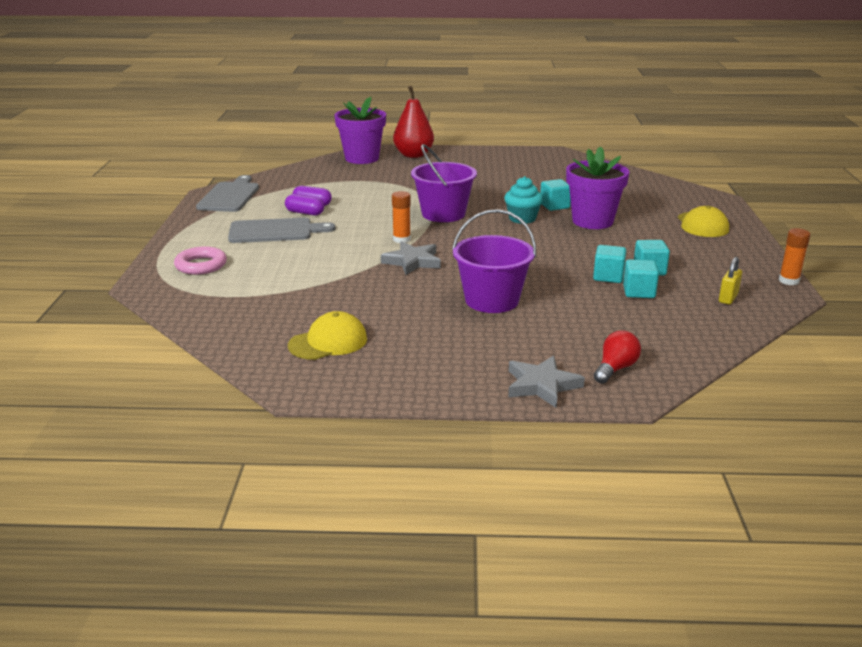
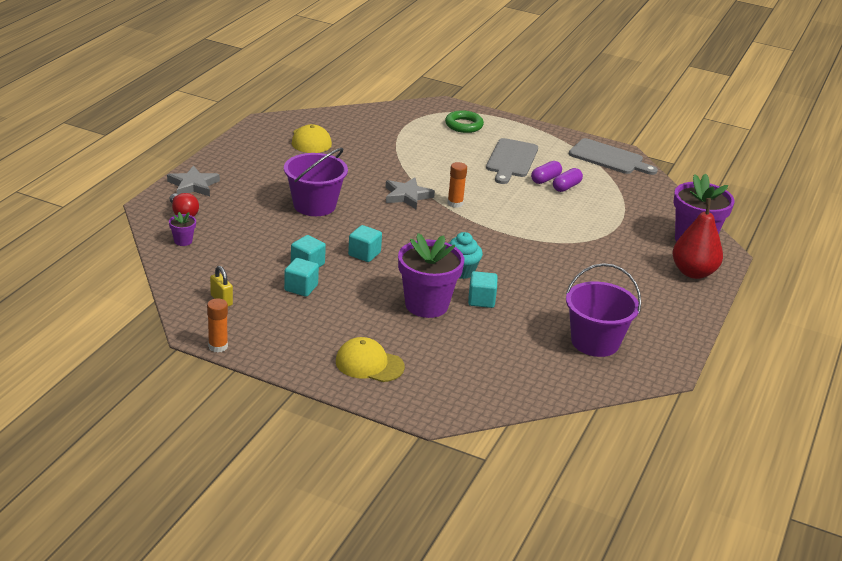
camera: 110 degrees right, 5 degrees up
(201, 265) = (464, 125): pink ring -> green ring
(443, 214) = (500, 237): purple bucket -> purple bucket (595, 342)
(638, 292) = (270, 266): turquoise cube -> turquoise cube (364, 254)
(668, 349) = (183, 241): none -> purple flower pot

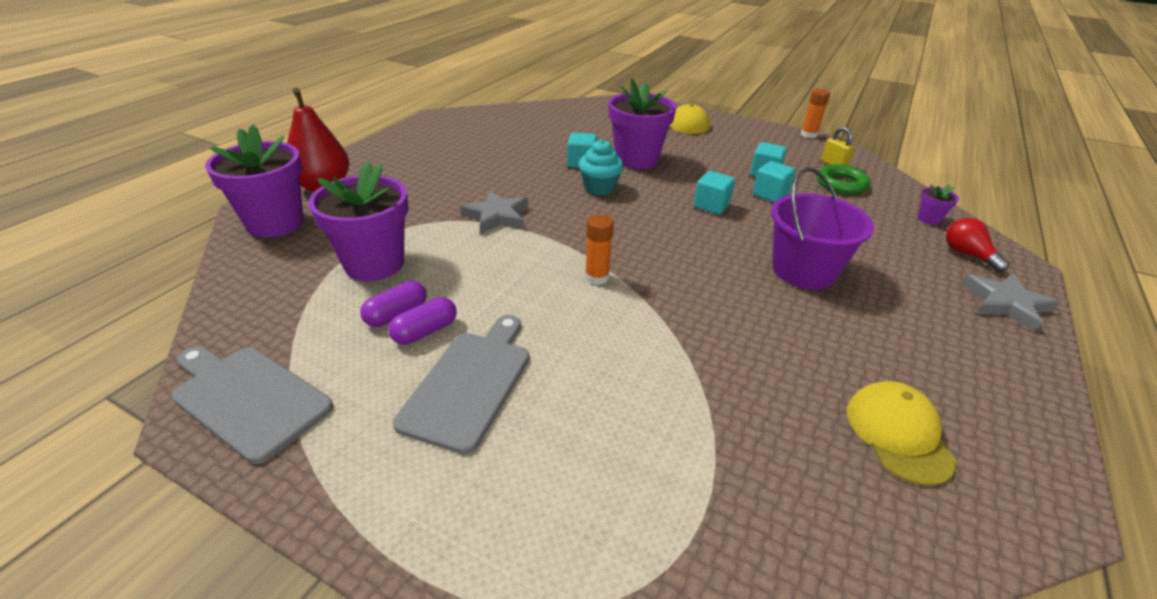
camera: 175 degrees left, 5 degrees up
(407, 196) = (671, 290): grey star -> grey star (497, 216)
(464, 125) = (548, 524): green ring -> green ring (841, 184)
(595, 342) = (485, 133): purple bucket -> none
(601, 213) = (374, 264): none -> purple flower pot

